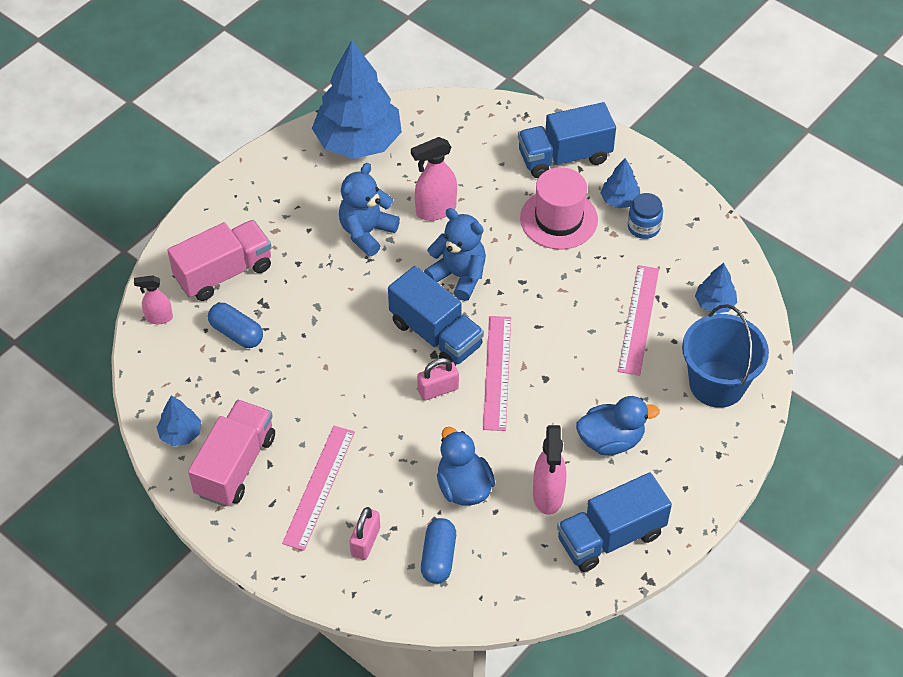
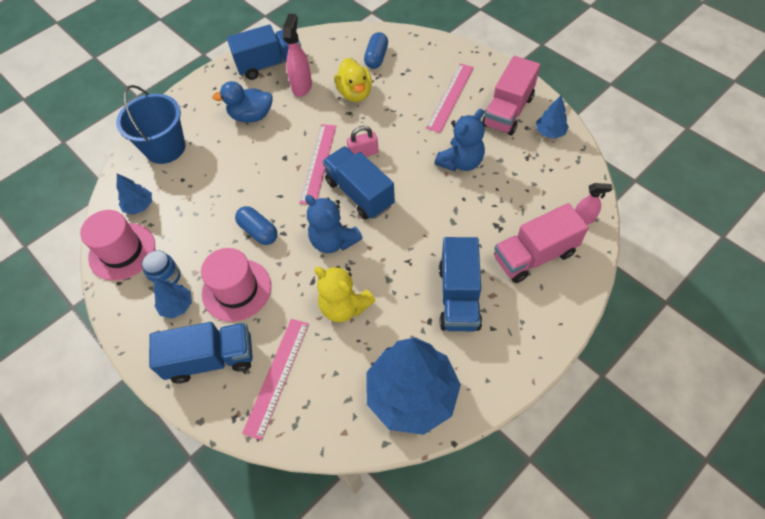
camera: 170 degrees left, 5 degrees up
(236, 333) = (517, 202): blue capsule -> blue capsule (258, 231)
(311, 226) = (458, 297): none -> blue truck
(365, 541) = (421, 67): pink padlock -> none
(367, 232) = (408, 287): blue teddy bear -> blue teddy bear (460, 162)
(435, 210) = (344, 306): pink spray bottle -> yellow teddy bear
(463, 487) = (355, 93): blue duck -> yellow duck
(638, 319) = (202, 197): pink ruler -> pink ruler (277, 376)
(709, 250) = (122, 251): none -> pink hat

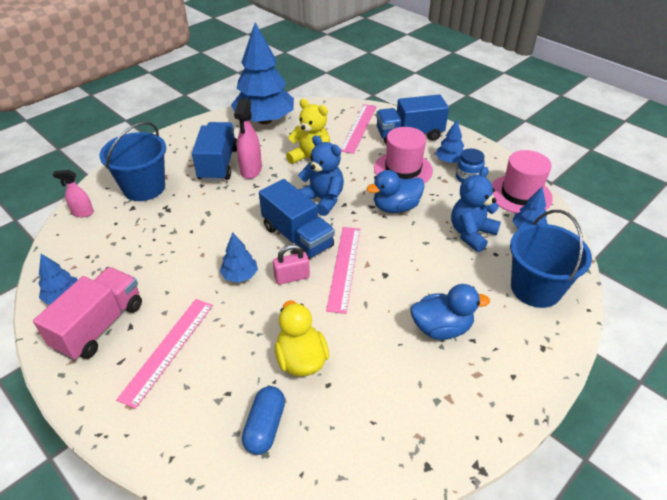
camera: 175 degrees right, 15 degrees down
(258, 231) = (395, 207): blue capsule -> blue duck
(270, 64) = (440, 419): blue truck -> none
(302, 86) = (380, 374): pink spray bottle -> pink spray bottle (251, 170)
(408, 153) = (240, 275): none -> blue tree
(460, 162) = (182, 265): blue teddy bear -> blue teddy bear (471, 234)
(534, 255) = (144, 188): pink truck -> blue bucket

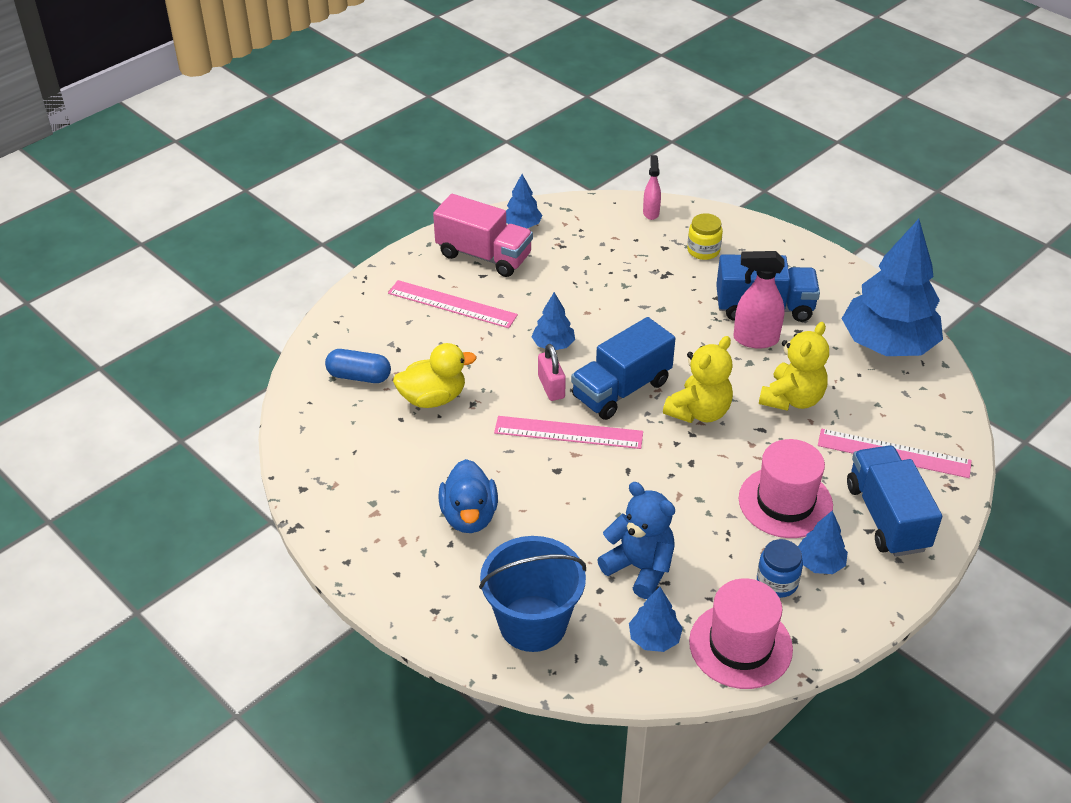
camera: 90 degrees right, 0 degrees up
(144, 188) = (703, 250): blue bucket -> yellow jar
(322, 200) = (699, 412): blue teddy bear -> yellow teddy bear
(395, 207) = (690, 488): blue duck -> none

